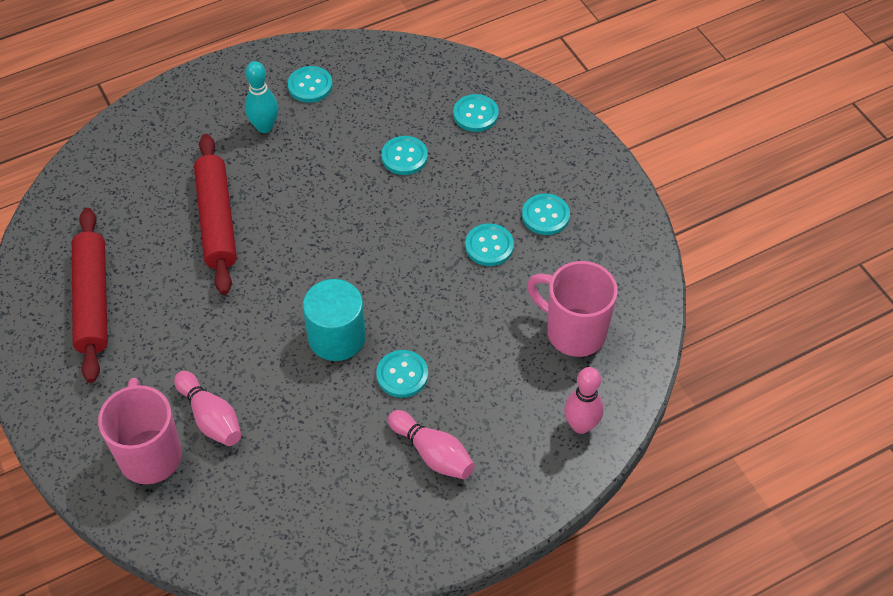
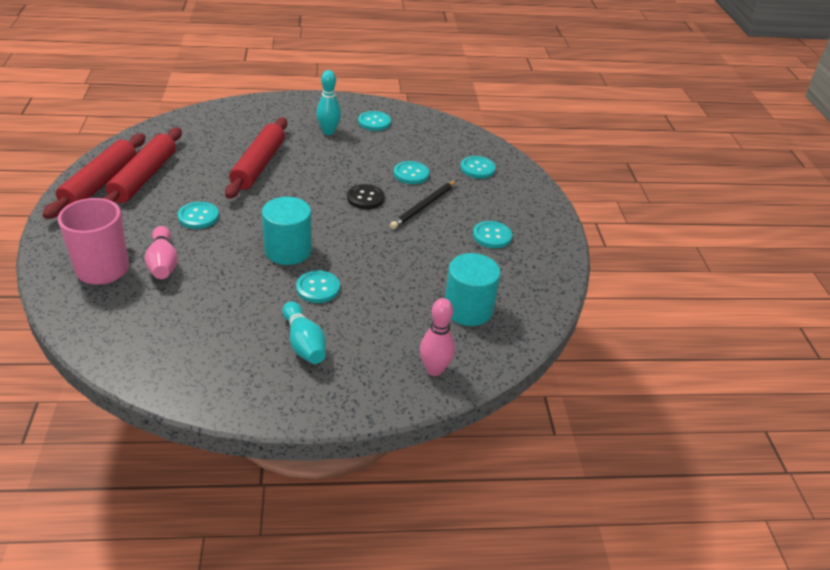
camera: 20 degrees right, 15 degrees down
(46, 334) = (100, 183): none -> red rolling pin
(374, 219) = (365, 198): none -> black button
(433, 453) = (304, 343): pink bowling pin -> turquoise bowling pin
(447, 203) = (424, 206): none -> black pencil
(489, 246) = (437, 239): turquoise button -> turquoise button (198, 216)
(573, 332) = (468, 309): pink mug -> turquoise cylinder

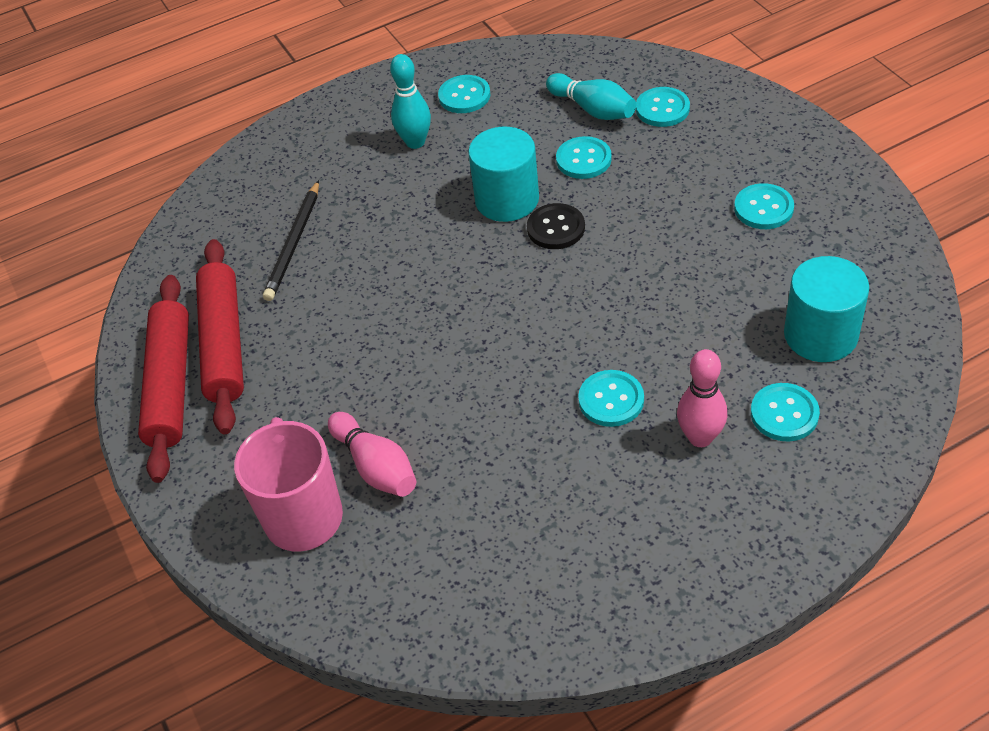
camera: 15 degrees left, 10 degrees up
(198, 216) = (358, 369): turquoise button -> turquoise button (784, 414)
(258, 165) = (367, 244): red rolling pin -> none
(288, 250) = (524, 362): turquoise cylinder -> turquoise cylinder (507, 200)
(304, 343) = (662, 490): turquoise bowling pin -> turquoise bowling pin (593, 109)
(424, 206) = (642, 204): black pencil -> black pencil (294, 243)
(434, 369) = (849, 443): pink bowling pin -> pink bowling pin (700, 437)

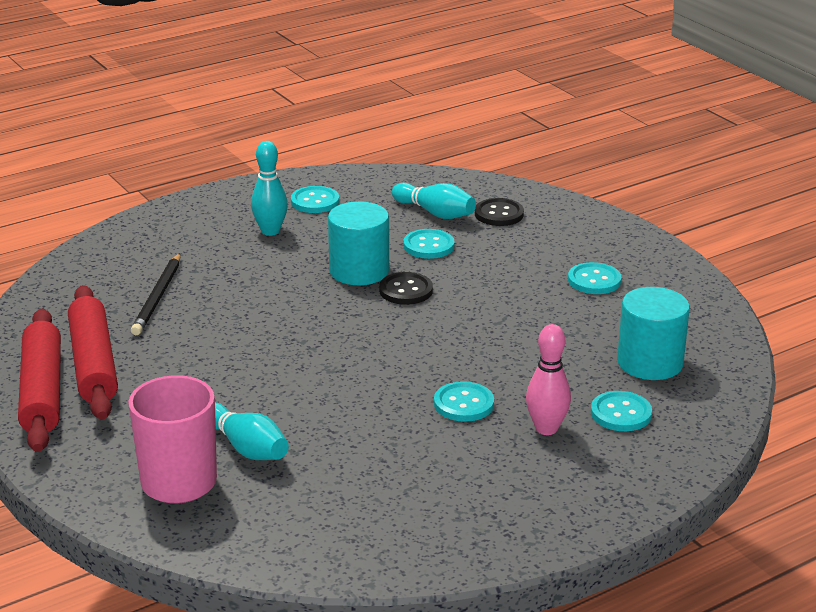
camera: 10 degrees left, 20 degrees down
(376, 466) = (246, 447): pink bowling pin -> turquoise bowling pin
(662, 109) = (499, 214): turquoise button -> black button

